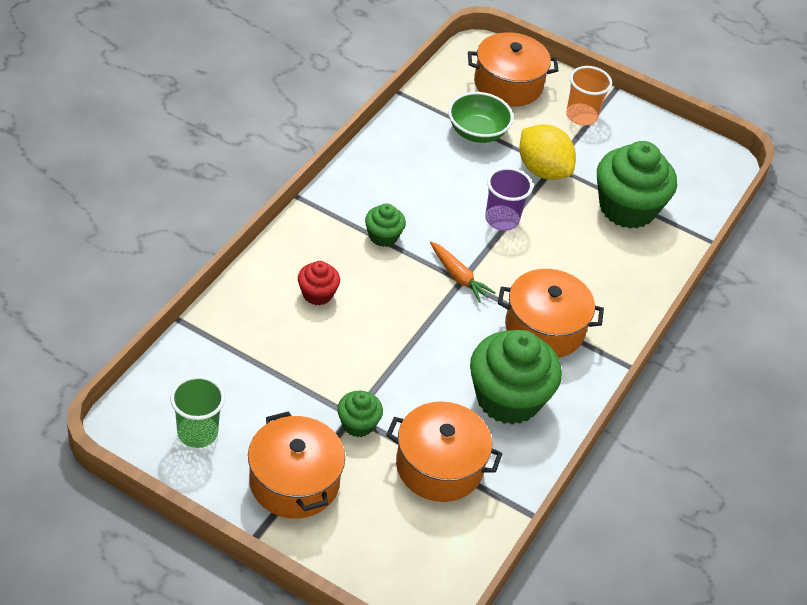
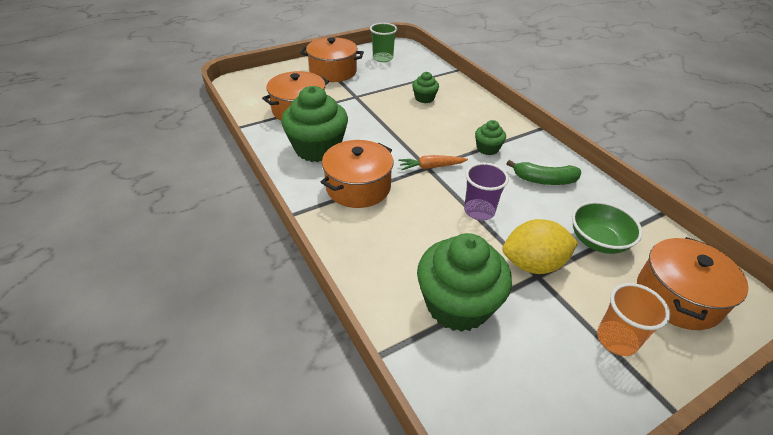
camera: 125 degrees right, 5 degrees down
(317, 294) = (450, 111): red cupcake -> none
(358, 424) = (348, 96): green cupcake -> green cupcake (424, 98)
(410, 179) = (544, 180): none -> green banana

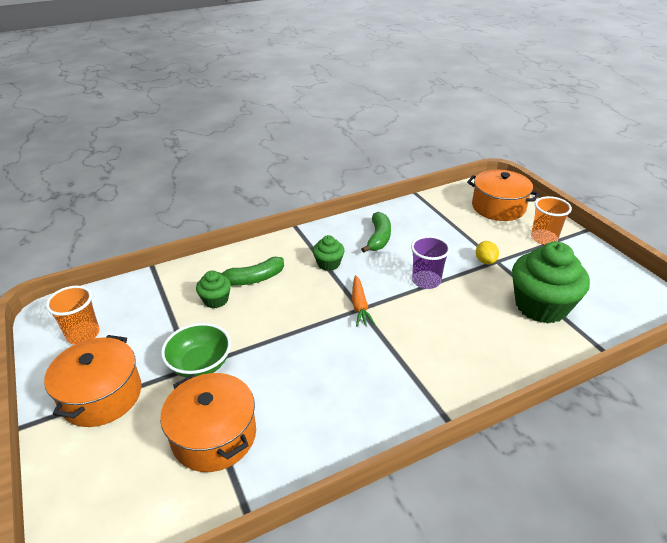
camera: 85 degrees left, 5 degrees down
(317, 148) = (320, 407): green cupcake -> none
(358, 187) = (398, 366): orange pot -> none
(383, 58) = (83, 334): green cup -> orange cup
(454, 112) = (254, 279): none -> green banana
(533, 264) = (485, 261): yellow lemon -> yellow lemon, size x0.52
(598, 241) = (452, 226): green bowl -> green bowl (200, 364)

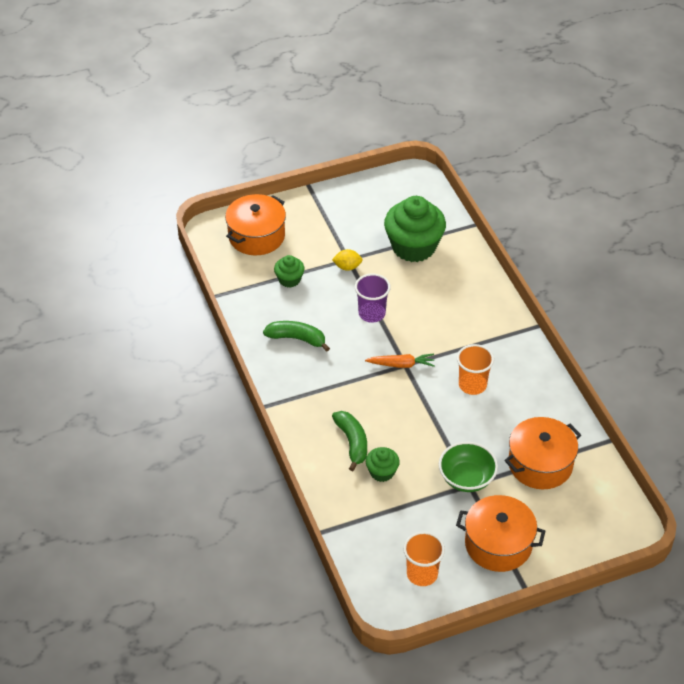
camera: 85 degrees left, 10 degrees up
(328, 264) = (335, 382): green cupcake -> green cupcake (289, 279)
(543, 238) = (317, 218): orange cup -> orange cup (472, 385)

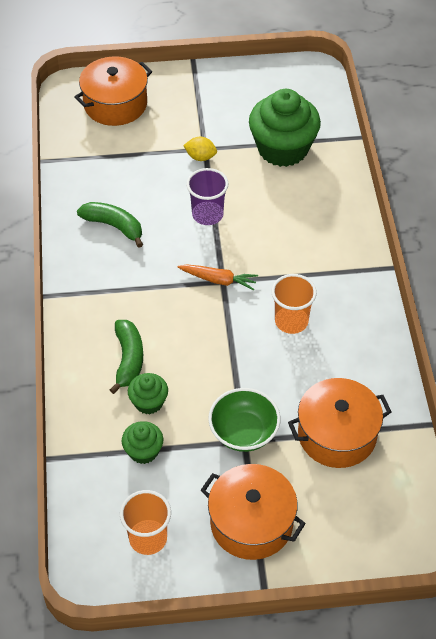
camera: 15 degrees right, 5 degrees up
(289, 279) = (132, 159): green cupcake -> green cupcake (143, 451)

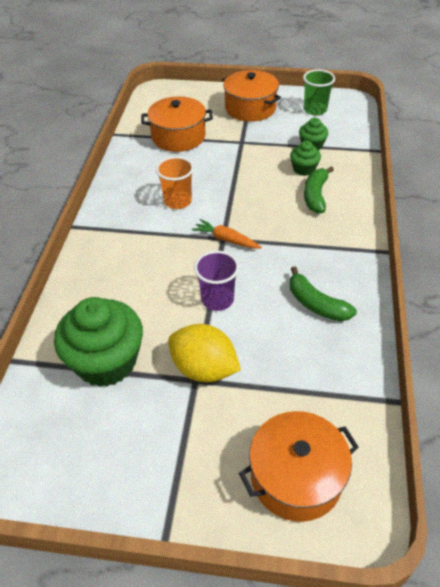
camera: 165 degrees left, 5 degrees down
(148, 538) = (315, 110): orange cup -> green cup
(200, 157) = (204, 369): yellow lemon -> yellow lemon, size x1.91
(244, 432) = (240, 146): green bowl -> none

